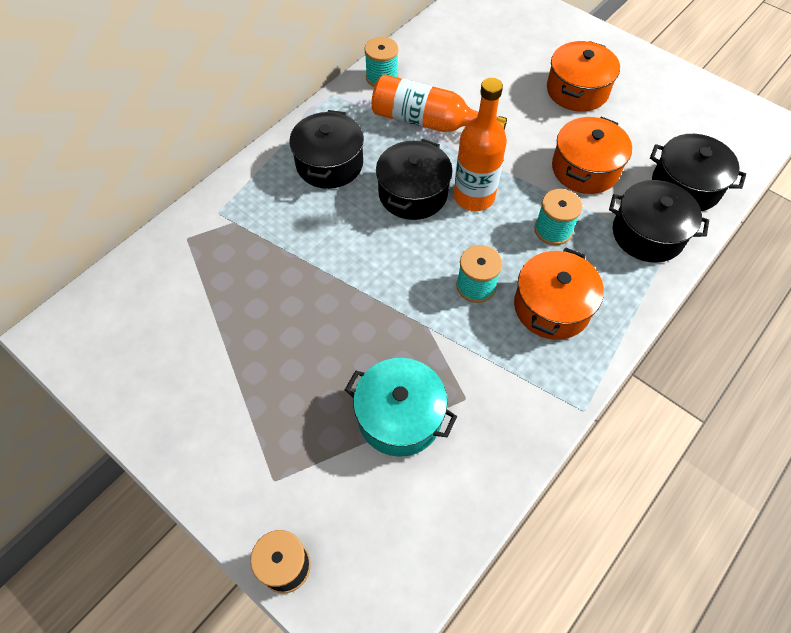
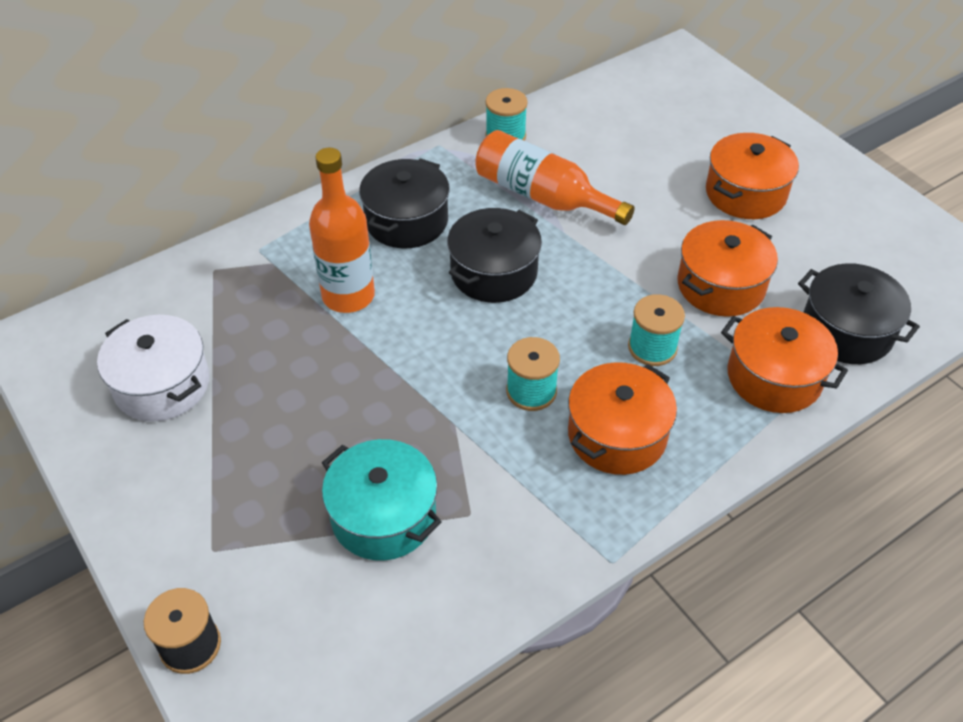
camera: 15 degrees right, 10 degrees down
(180, 348) = (162, 384): none -> white pot
(474, 197) = (567, 290): orange bottle -> orange bottle (348, 296)
(648, 234) = (774, 377): black pot -> orange pot

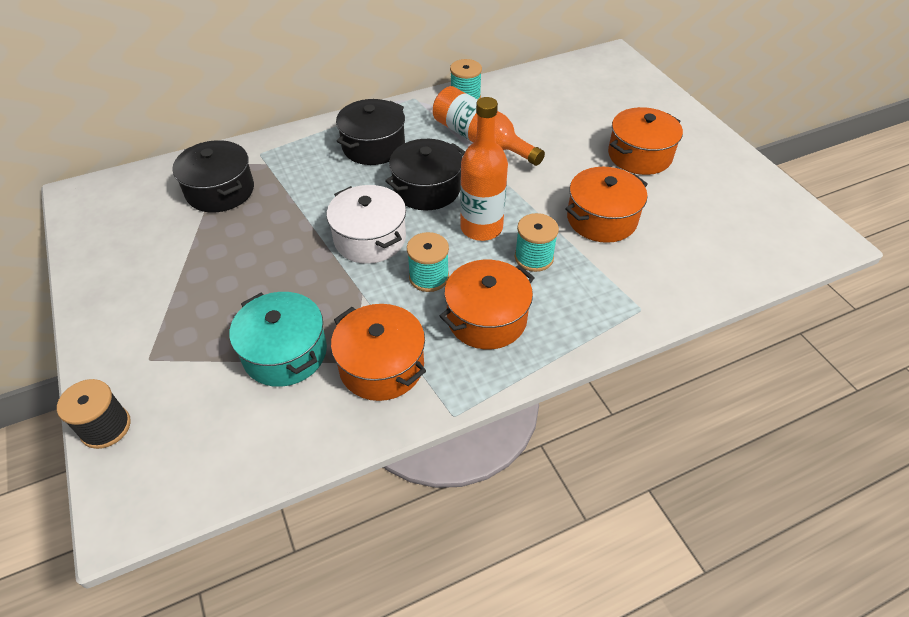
camera: 10 degrees right, 0 degrees up
(162, 384) = (157, 237): white pot -> white pot (370, 238)
(348, 296) = (313, 192): orange bottle -> orange bottle (481, 228)
(774, 377) = (627, 292): orange pot -> orange pot (381, 366)
(846, 331) = (696, 265): black pot -> black pot (220, 191)

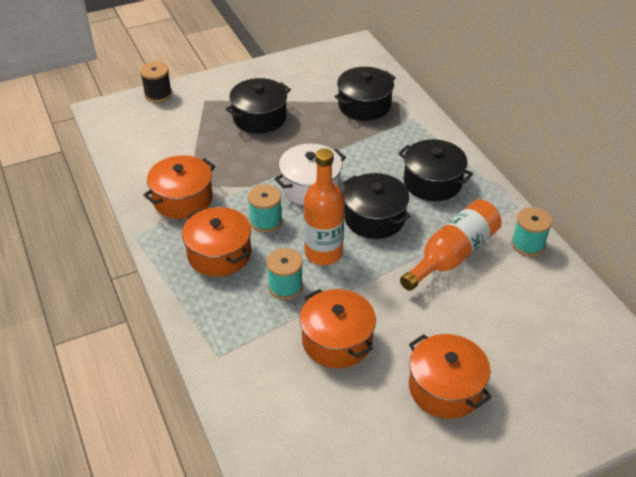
camera: 90 degrees right, 5 degrees down
(215, 291) = (259, 117): none -> black pot
(285, 353) = (201, 154): turquoise pot -> none

